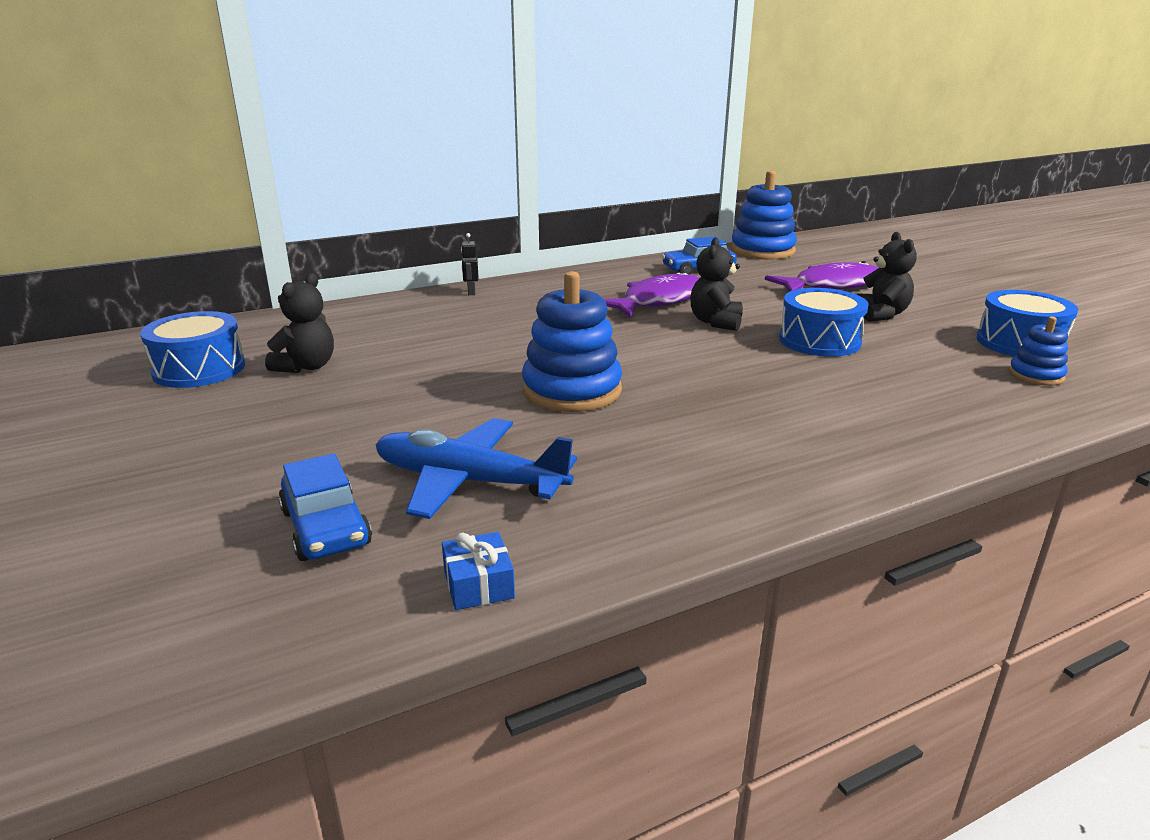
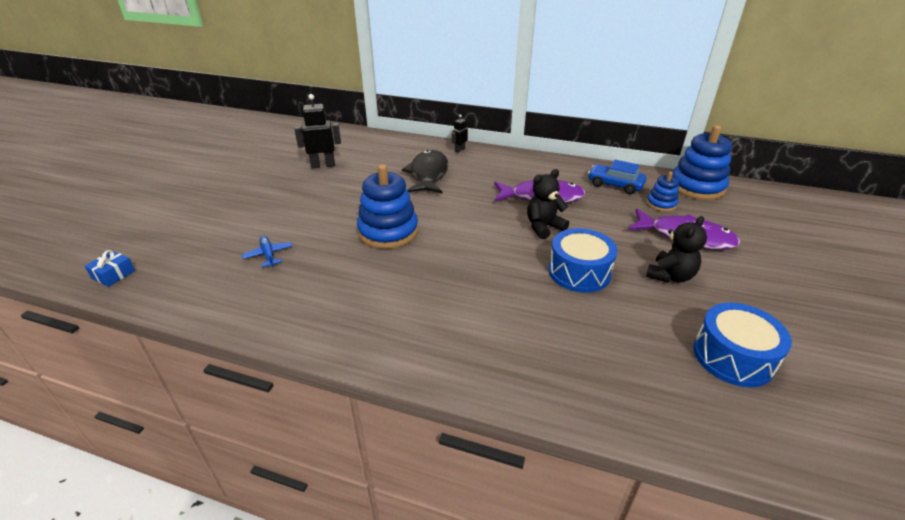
camera: 45 degrees right, 10 degrees up
(199, 369) = (291, 149): blue drum -> none
(306, 367) = (323, 165): black teddy bear -> black robot
(326, 528) = (201, 246): blue car -> none
(470, 482) = (268, 255): blue plane -> blue plane, size x0.49
(478, 584) = (191, 301): blue gift -> blue gift (113, 274)
(487, 325) = (428, 174): none -> black fish
(1036, 375) = (678, 386): blue stacking toy -> blue stacking toy (661, 204)

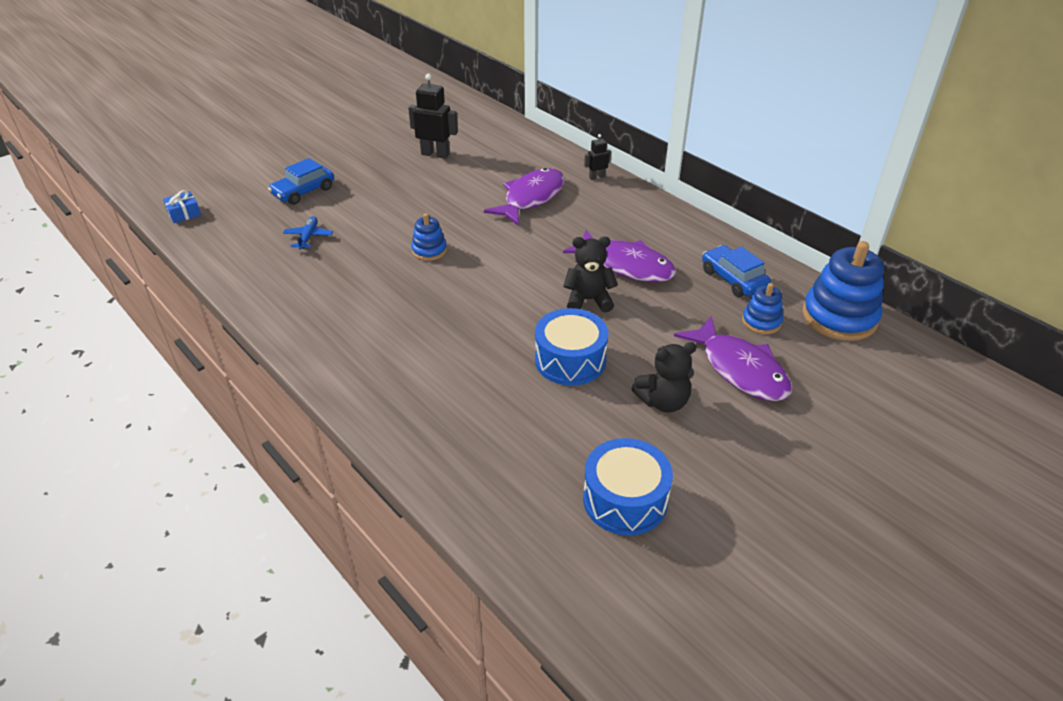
camera: 30 degrees right, 5 degrees up
(229, 221) = (303, 192): none -> blue car
(388, 232) = (429, 250): blue stacking toy -> blue stacking toy, size x0.53
(428, 174) = (531, 198): black fish -> purple fish

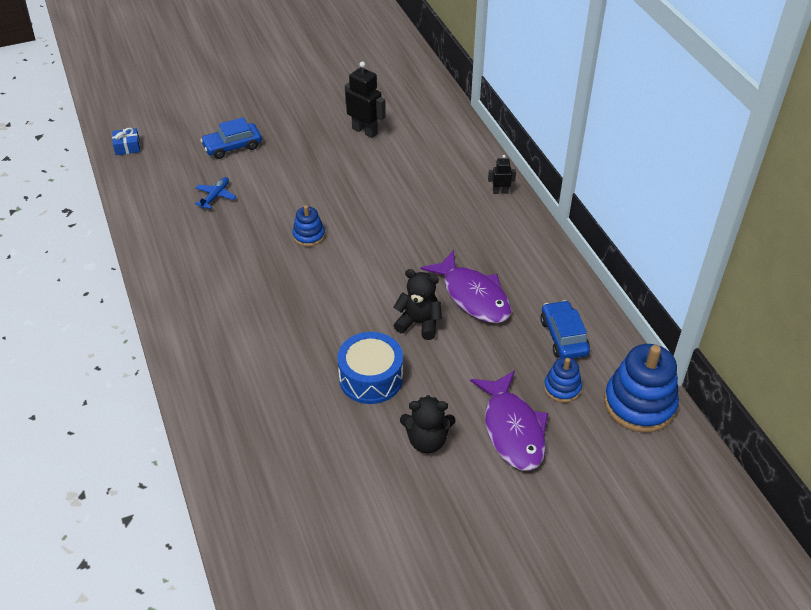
camera: 20 degrees right, 5 degrees up
(531, 198) = (426, 201): purple fish -> none
(625, 499) = (345, 517): blue drum -> none

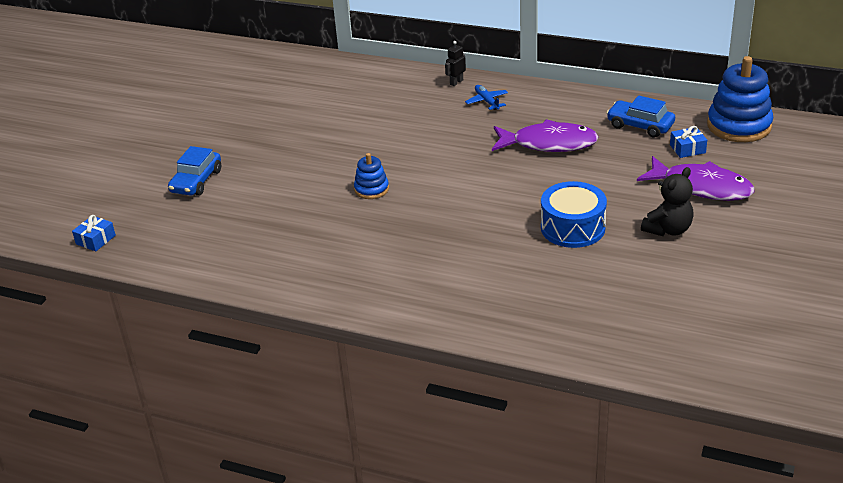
camera: 45 degrees left, 10 degrees down
(215, 196) = (247, 217): blue plane -> blue plane (487, 101)
(365, 131) = (289, 109): black robot -> none
(419, 323) = (544, 180): black teddy bear -> none
(562, 388) = (687, 149): blue stacking toy -> blue gift

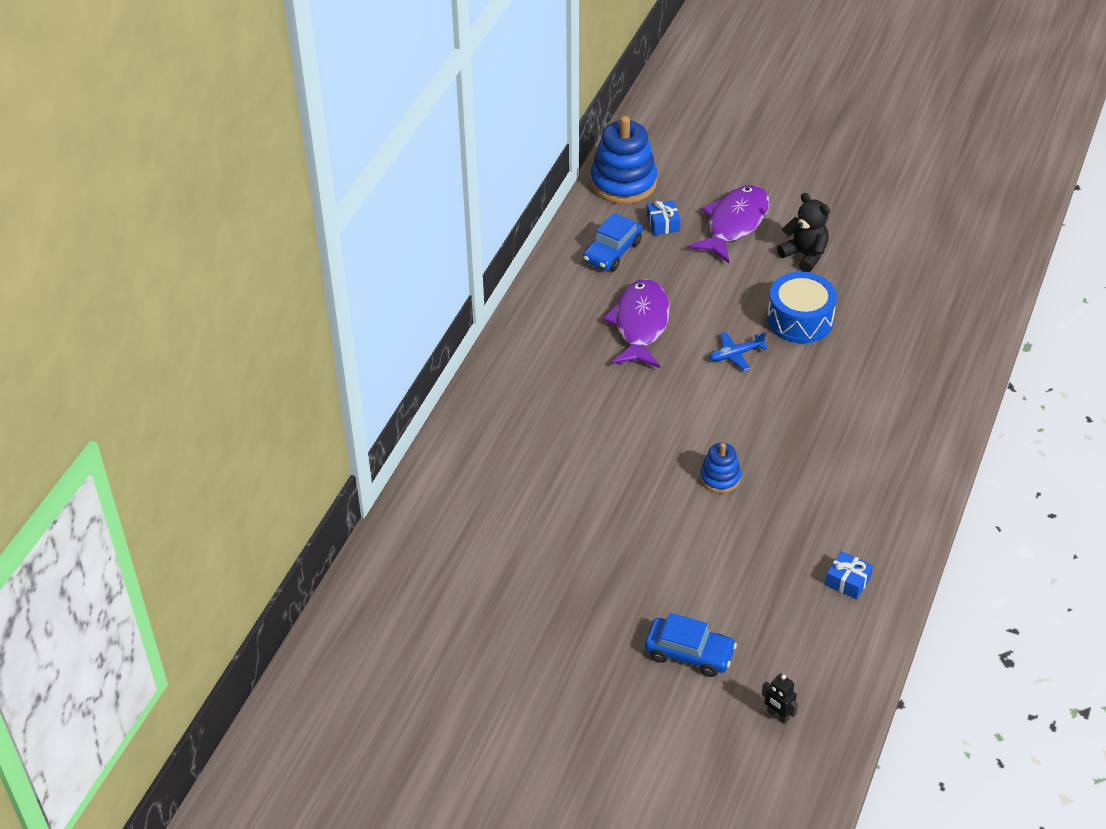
camera: 90 degrees left, 10 degrees up
(95, 240) = (815, 748): blue gift -> blue gift (847, 581)
(456, 82) = (484, 396): black robot -> black robot (777, 715)
(487, 101) = (538, 370): blue plane -> blue plane (736, 354)

